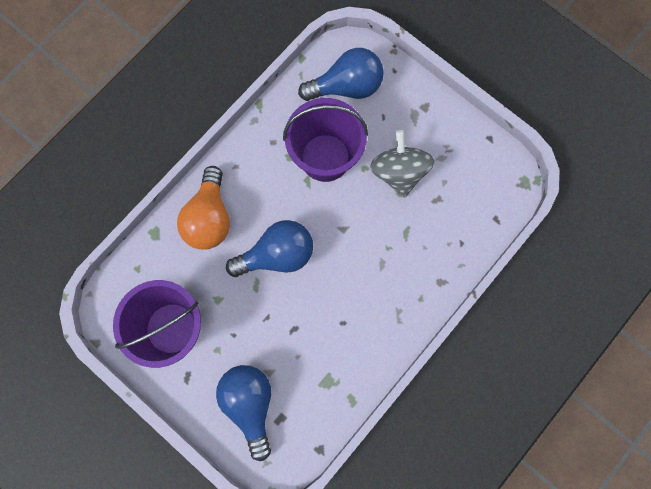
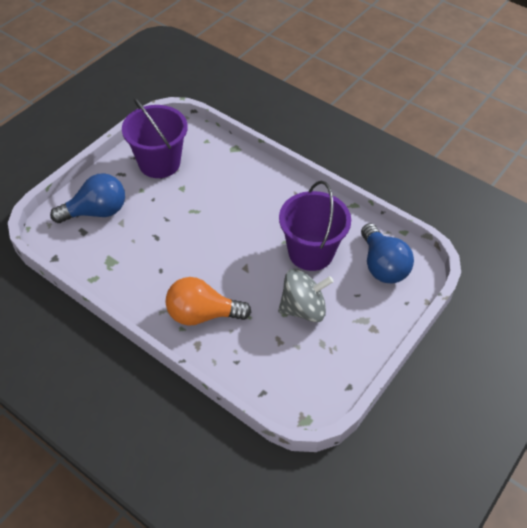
camera: 85 degrees right, 25 degrees down
(209, 218) = (249, 179): orange light bulb -> orange light bulb (202, 314)
(277, 255) = (220, 223): blue light bulb -> none

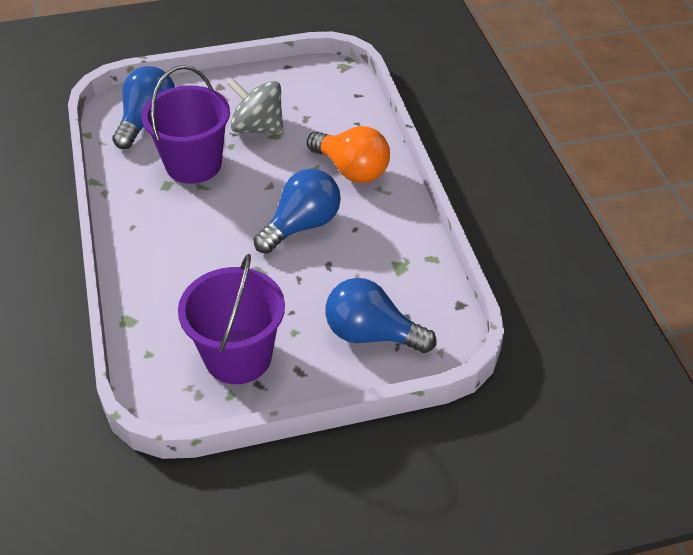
camera: 140 degrees left, 5 degrees down
(196, 252) = (302, 225): none -> blue light bulb

